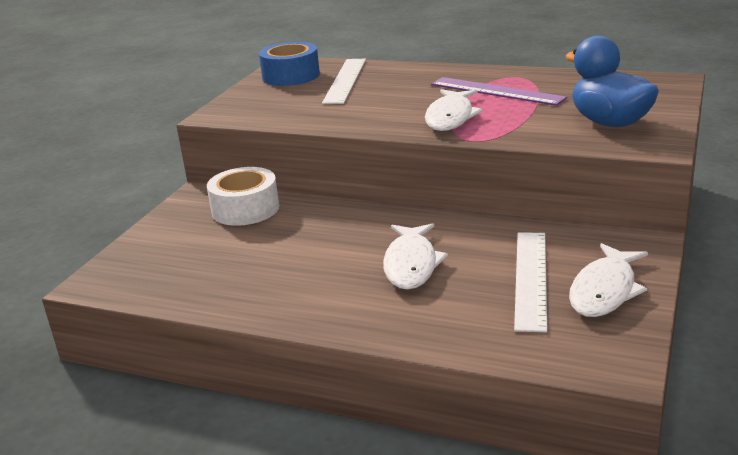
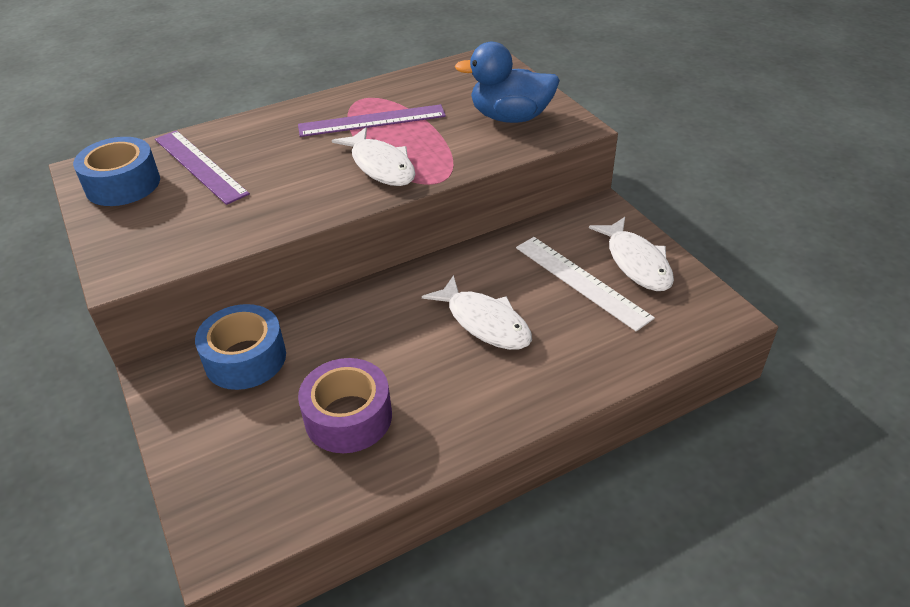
camera: 50 degrees left, 15 degrees up
(243, 266) = (348, 417): none -> purple tape
(245, 209) = (245, 358): white tape -> blue tape
(345, 80) = (199, 166): white ruler -> purple ruler

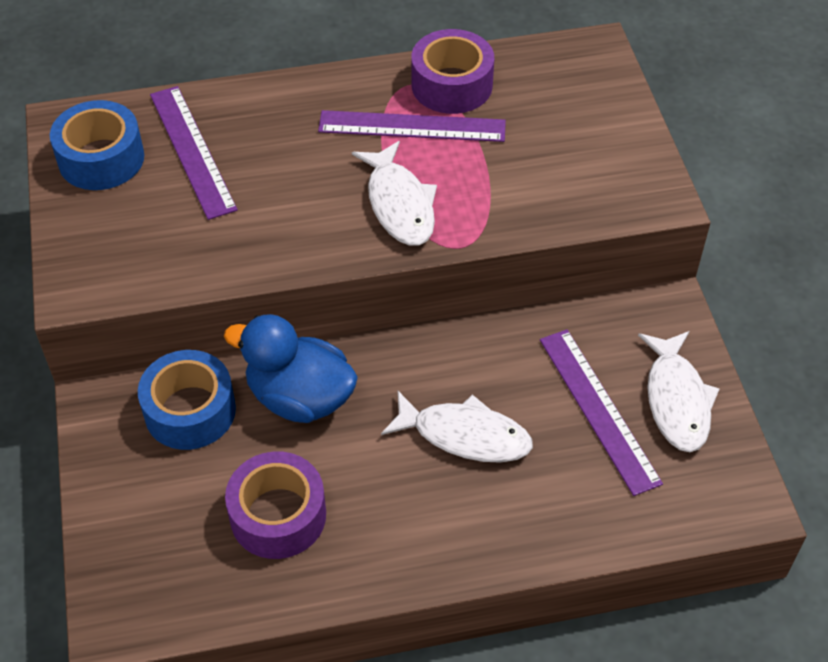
camera: 15 degrees right, 10 degrees up
(392, 94) = (452, 85): none -> purple tape
(484, 322) = (464, 435): white fish -> white fish turned 45 degrees counterclockwise
(510, 117) = (584, 163): blue duck -> blue duck (300, 397)
(581, 281) = (598, 409): white ruler -> purple ruler

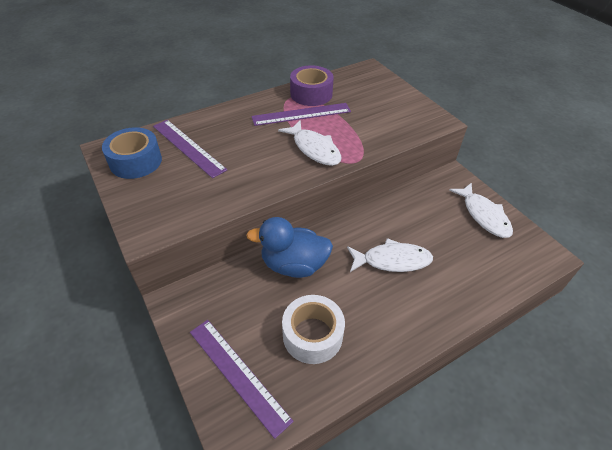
camera: 20 degrees left, 5 degrees down
(190, 411) = (233, 289): blue tape -> none
(278, 515) = (312, 335): purple tape -> white tape
(598, 409) = (450, 229): purple ruler -> purple ruler (238, 374)

